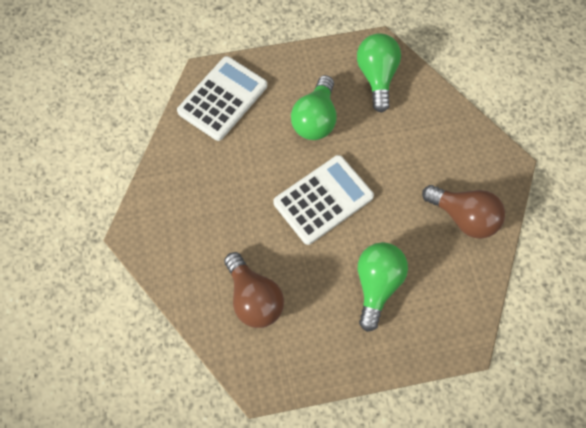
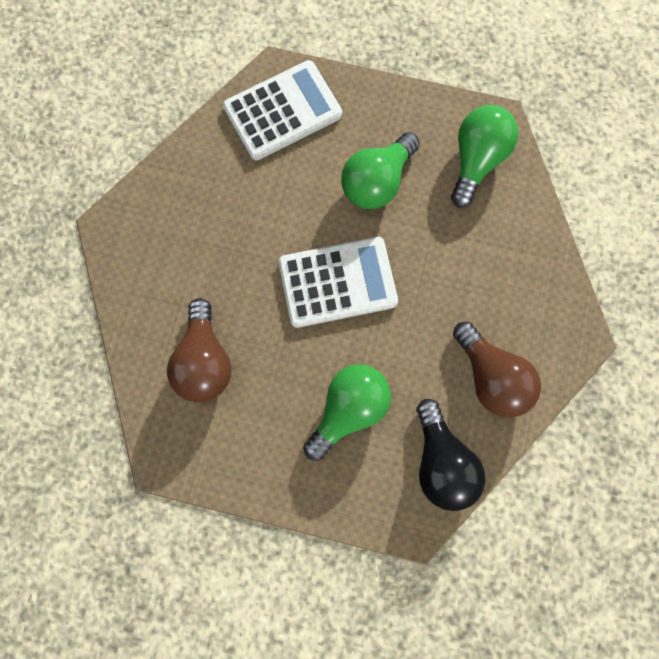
camera: 25 degrees right, 10 degrees up
(461, 291) = (441, 461): none -> black light bulb

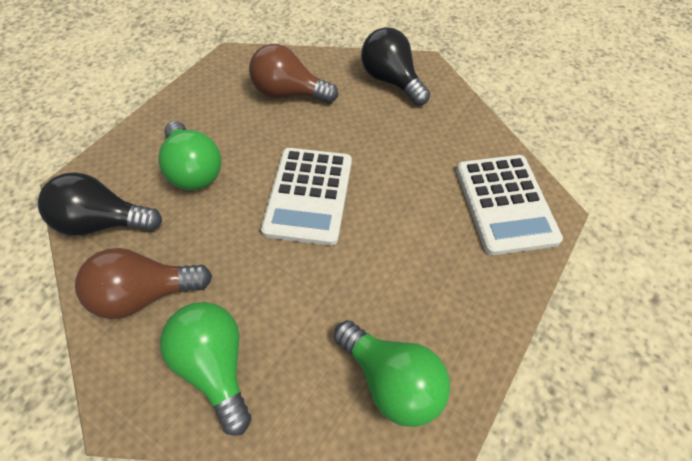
camera: 110 degrees right, 20 degrees down
(147, 255) = (391, 81): none -> black light bulb
(377, 182) = (400, 262): green light bulb -> green light bulb (216, 365)

